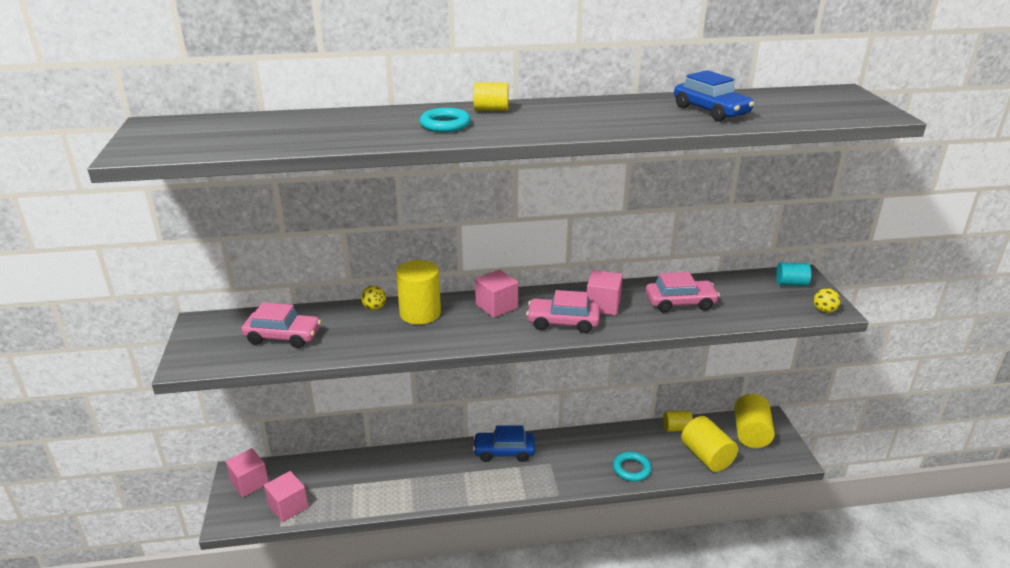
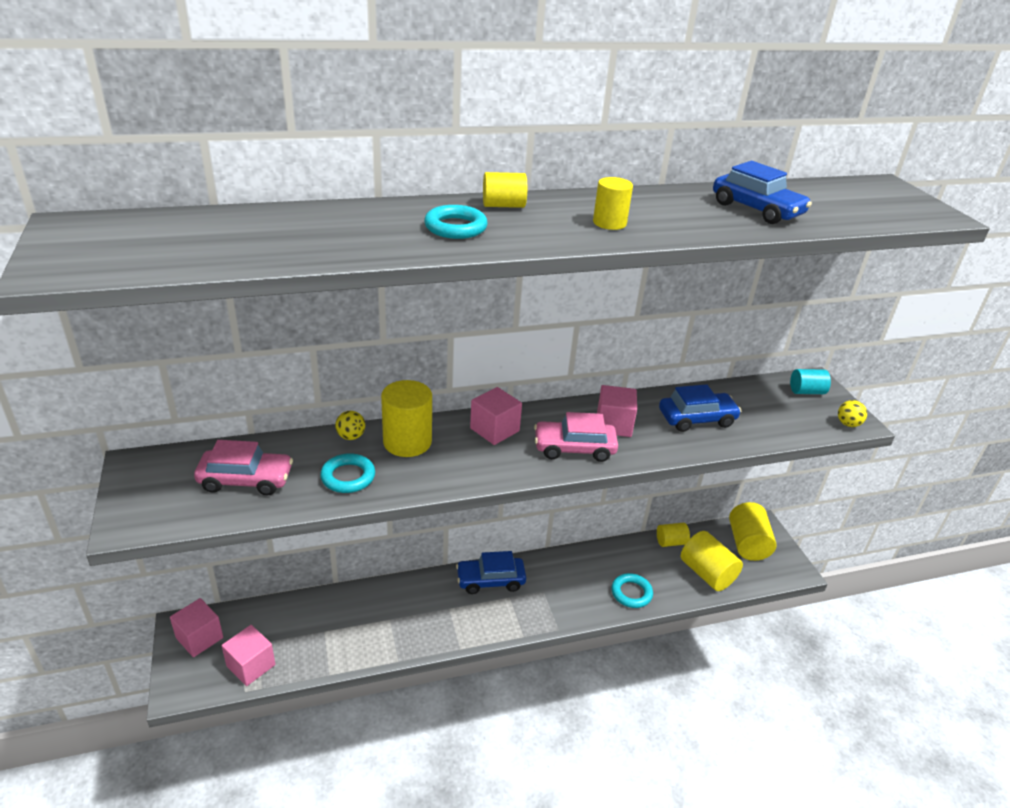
camera: 10 degrees left, 5 degrees up
(365, 337) = (348, 477): none -> turquoise ring
(575, 121) = (609, 223): none -> yellow cylinder
(680, 303) = (696, 419): pink car -> blue car

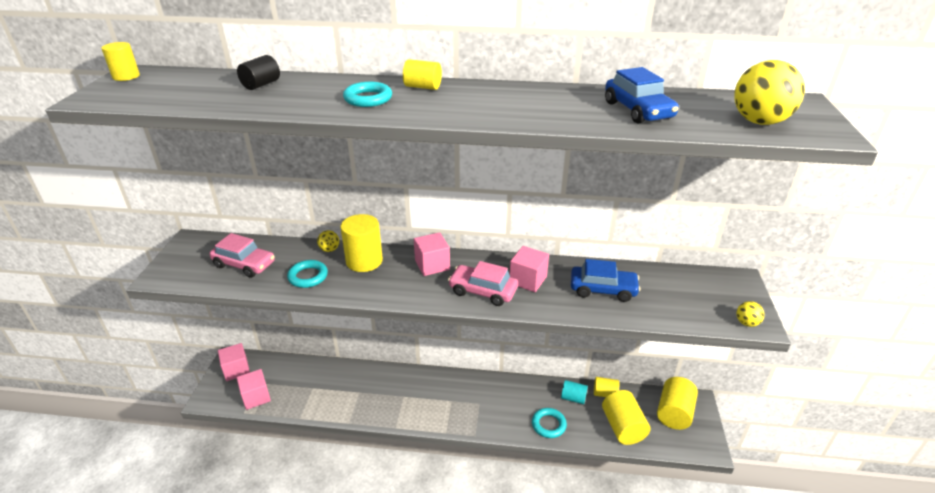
camera: 25 degrees right, 0 degrees up
(291, 223) = (261, 84): none -> black cylinder
(490, 580) = (444, 384): blue car -> none
(609, 223) = (491, 108): yellow cylinder -> yellow cylinder (126, 76)
(806, 391) = (724, 287): turquoise cylinder -> turquoise cylinder (573, 398)
(873, 209) = (759, 122): none -> yellow ball

